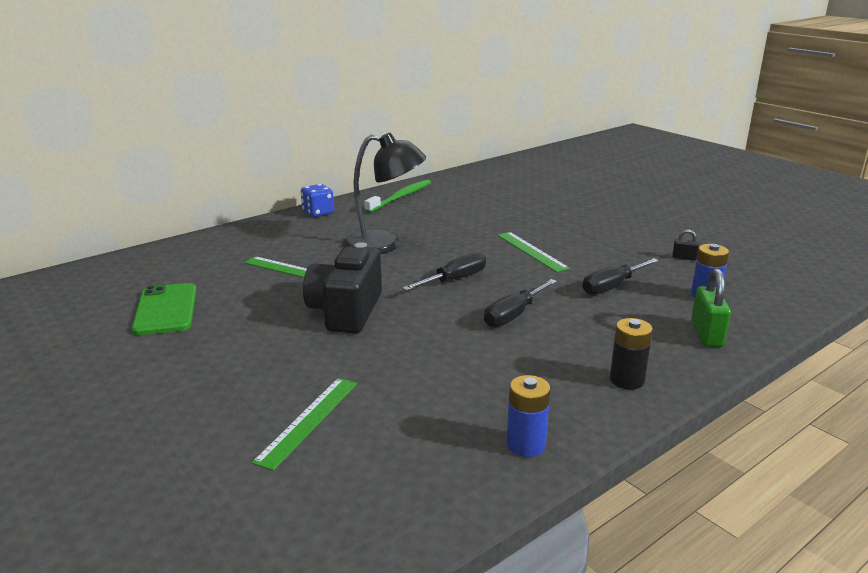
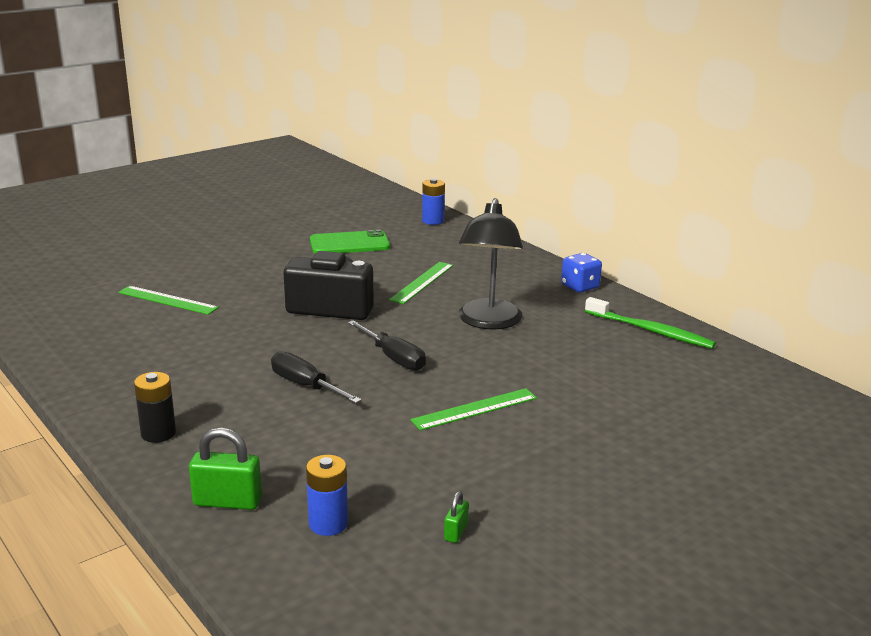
camera: 90 degrees right, 0 degrees up
(525, 445) = (92, 376): blue battery -> blue battery (433, 221)
(612, 286) = (365, 455): black screwdriver -> none
(684, 258) = (456, 532): black padlock -> green padlock

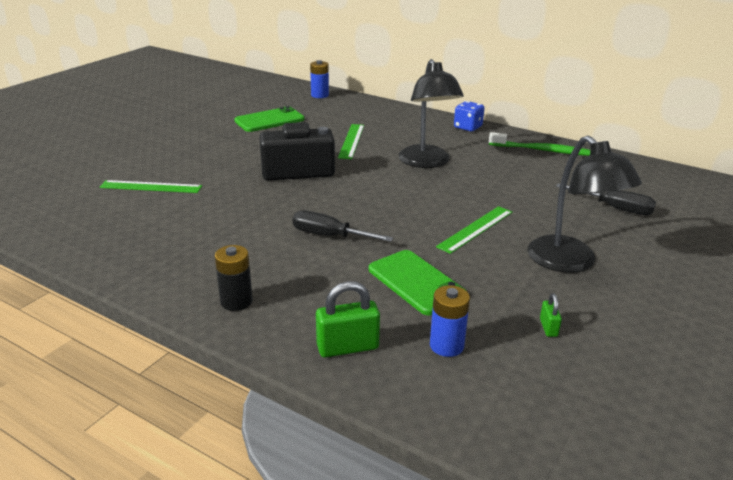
camera: 20 degrees left, 5 degrees up
(354, 453) = (416, 282): none -> green phone
(393, 357) = (380, 201): black screwdriver -> black screwdriver (614, 208)
(552, 469) = (570, 262): none -> black lamp

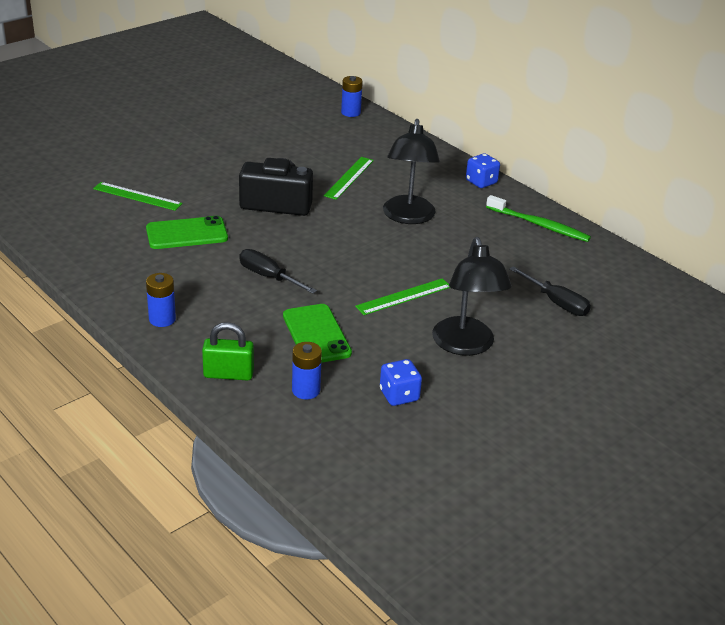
camera: 15 degrees right, 5 degrees up
(236, 301) = (162, 319): black battery -> blue battery
(269, 120) = (281, 137): green phone -> green phone (187, 234)
(548, 328) = (399, 395): green padlock -> blue dice

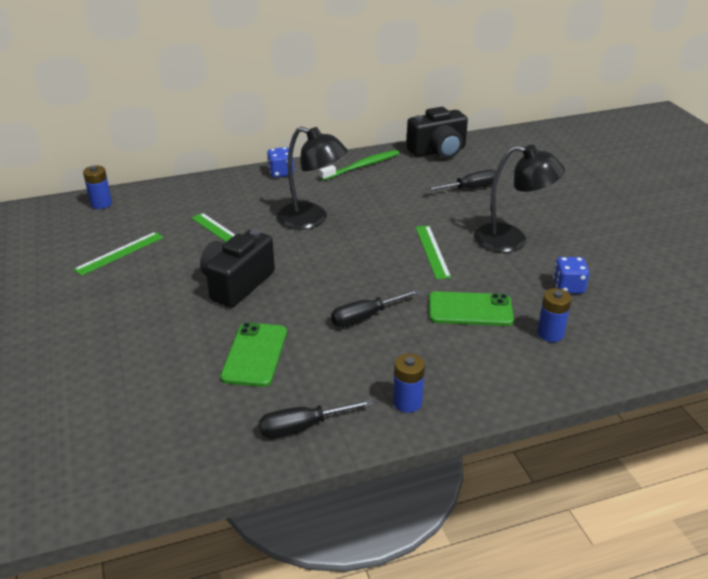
camera: 65 degrees left, 0 degrees up
(111, 274) = (303, 426): none -> black screwdriver
(137, 196) = (149, 377): green ruler -> green ruler (120, 253)
(228, 374) = (514, 375): green padlock -> none
(625, 267) = (438, 151): none -> black camera

